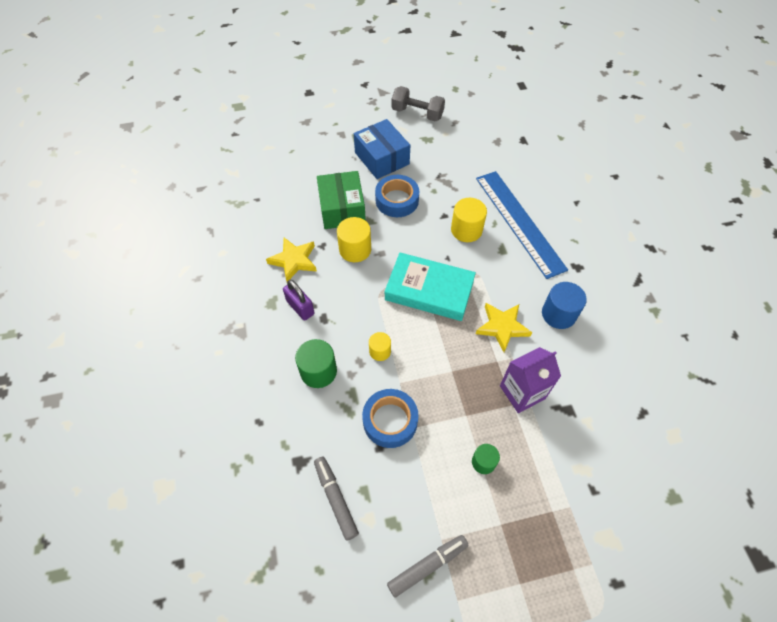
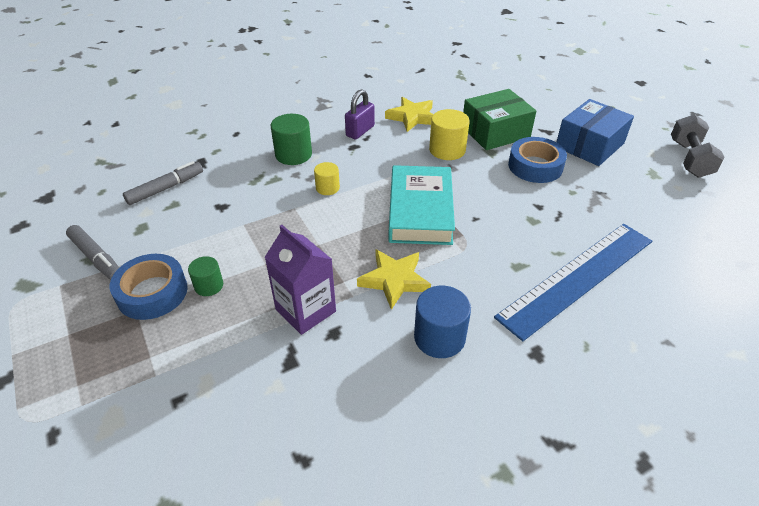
camera: 75 degrees right, 15 degrees down
(390, 421) = (249, 208): blue tape -> blue tape (152, 293)
(466, 230) = (529, 228): yellow cylinder -> none

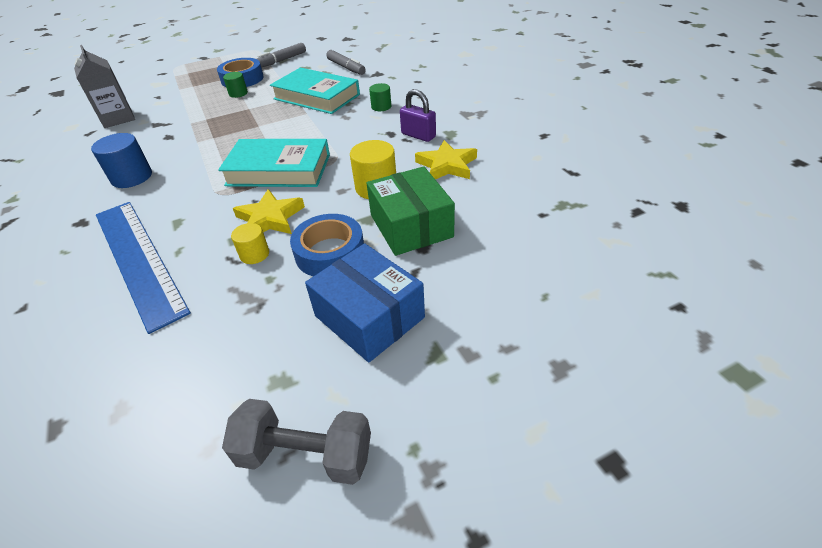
camera: 95 degrees right, 0 degrees up
(250, 204) = (316, 97): none -> turquoise book
(255, 432) = (118, 118): none -> grey carton
(293, 154) = (381, 107): green cylinder -> green cylinder, size x0.61
(305, 310) = (195, 125): purple carton -> none
(327, 188) = (328, 125): yellow cylinder -> yellow cylinder (254, 254)
(394, 280) = (200, 158): yellow star -> yellow star (270, 218)

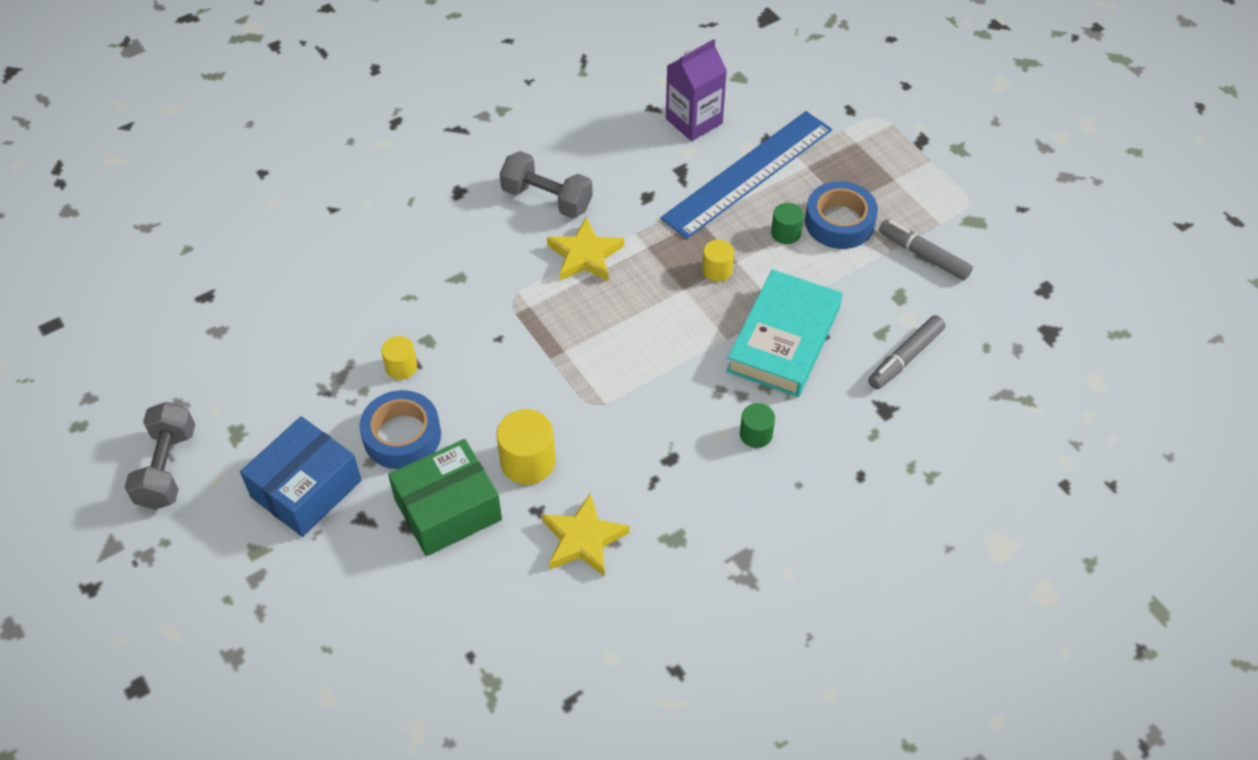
camera: 80 degrees right, 10 degrees up
(118, 118) = (694, 121): grey carton -> purple carton
(132, 177) = (547, 199): blue cylinder -> grey dumbbell
(137, 259) = (396, 268): blue ruler -> blue ruler (747, 173)
(251, 114) = (717, 270): none -> yellow cylinder
(270, 218) = (463, 363): yellow star -> yellow star (585, 255)
(279, 170) = (566, 345): turquoise book -> none
(418, 135) = (665, 496): purple padlock -> none

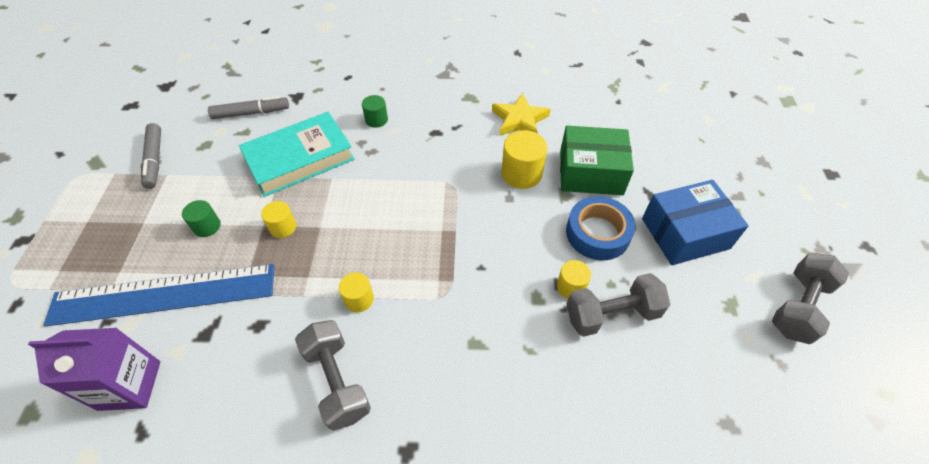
camera: 145 degrees left, 0 degrees up
(350, 363) = (611, 314): none -> grey dumbbell
(585, 255) = (359, 299): yellow star -> yellow cylinder
(839, 222) = (165, 212): blue tape -> none

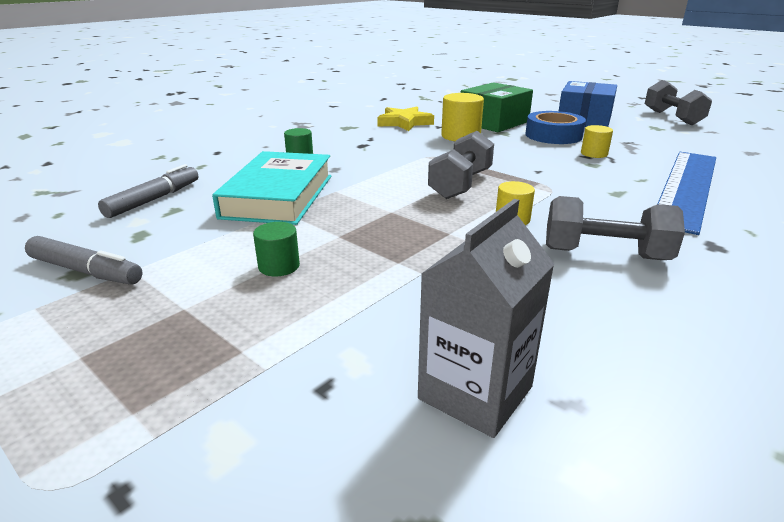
camera: 50 degrees left, 25 degrees down
(130, 385) = (475, 393): purple carton -> grey carton
(164, 295) = (346, 324): blue ruler -> blue ruler (687, 187)
(283, 227) = (360, 227): yellow cylinder -> none
(611, 314) = (632, 151): grey dumbbell -> grey dumbbell (460, 184)

